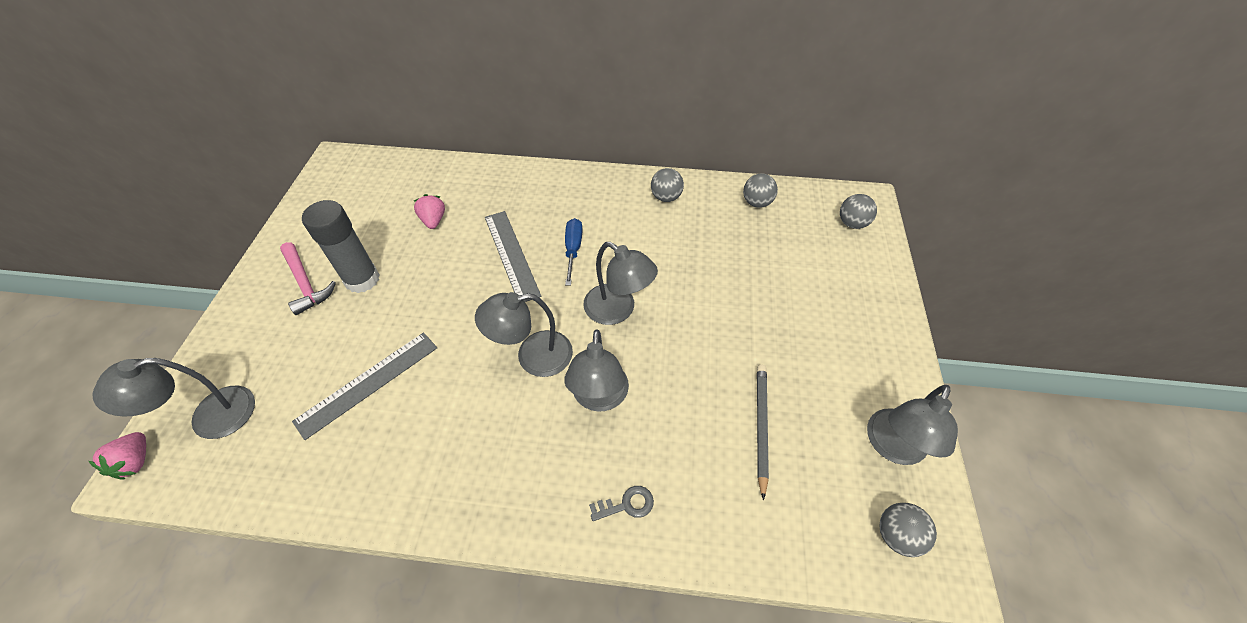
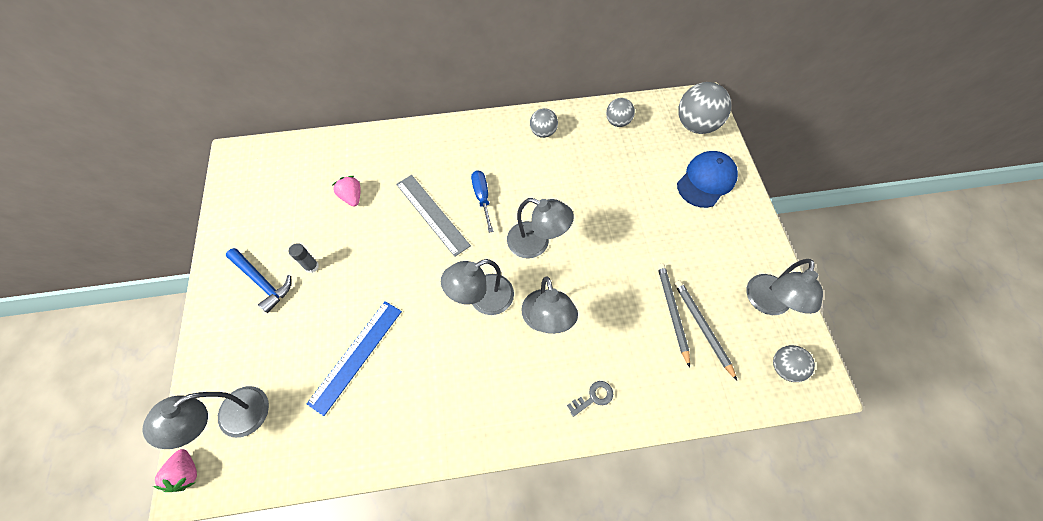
camera: 15 degrees left, 10 degrees up
(306, 283) = (262, 282): pink hammer -> blue hammer
(362, 279) = (311, 266): grey glue stick -> grey glue stick, size x0.47
(368, 383) = (356, 356): grey ruler -> blue ruler
(796, 455) = (702, 327): none -> grey pencil
(848, 285) = (706, 180): none -> blue cap
(852, 223) = (696, 125): grey ball -> grey ball, size x1.73

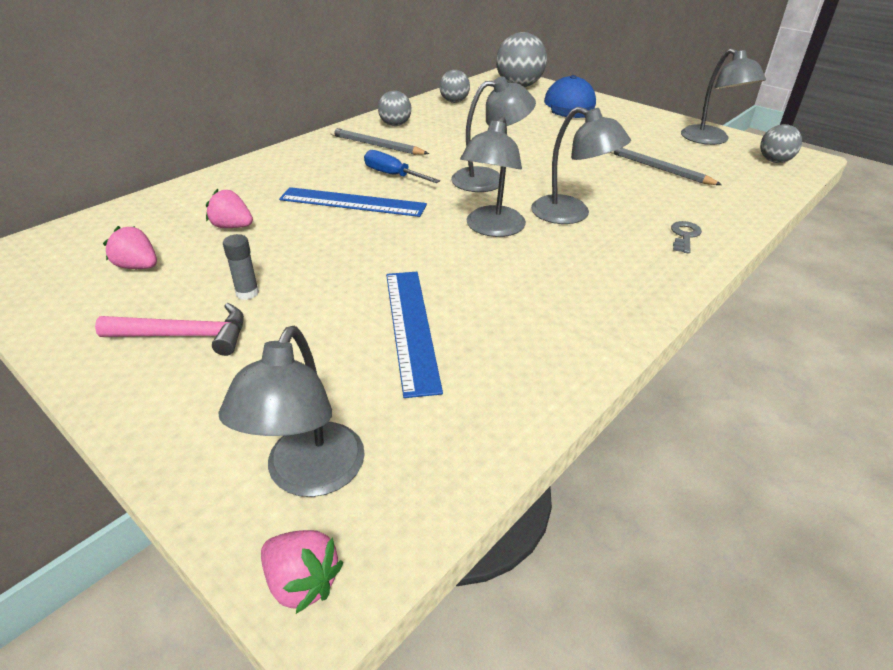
camera: 40 degrees left, 25 degrees down
(262, 282) = (185, 335): blue hammer -> pink hammer
(285, 206) = (138, 266): none -> pink strawberry
(432, 214) = (352, 202): grey ruler -> blue ruler
(702, 327) = (692, 167): grey pencil -> grey pencil (376, 145)

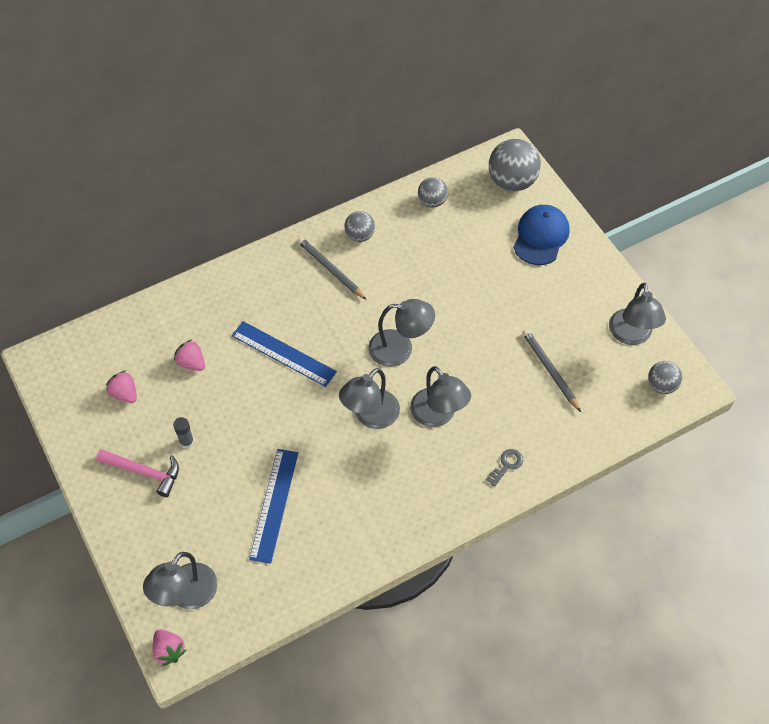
camera: 20 degrees right, 20 degrees up
(393, 175) = (327, 322): blue screwdriver -> none

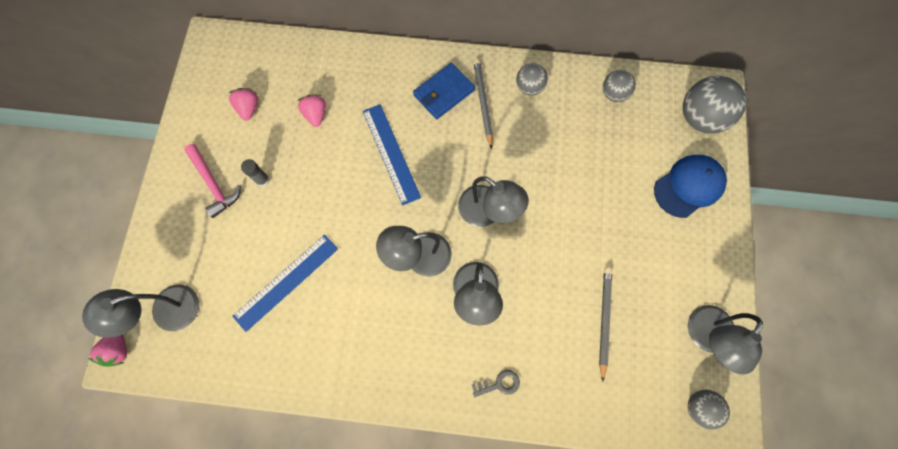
camera: 35 degrees right, 15 degrees up
(291, 281) = (443, 93): none -> blue wallet

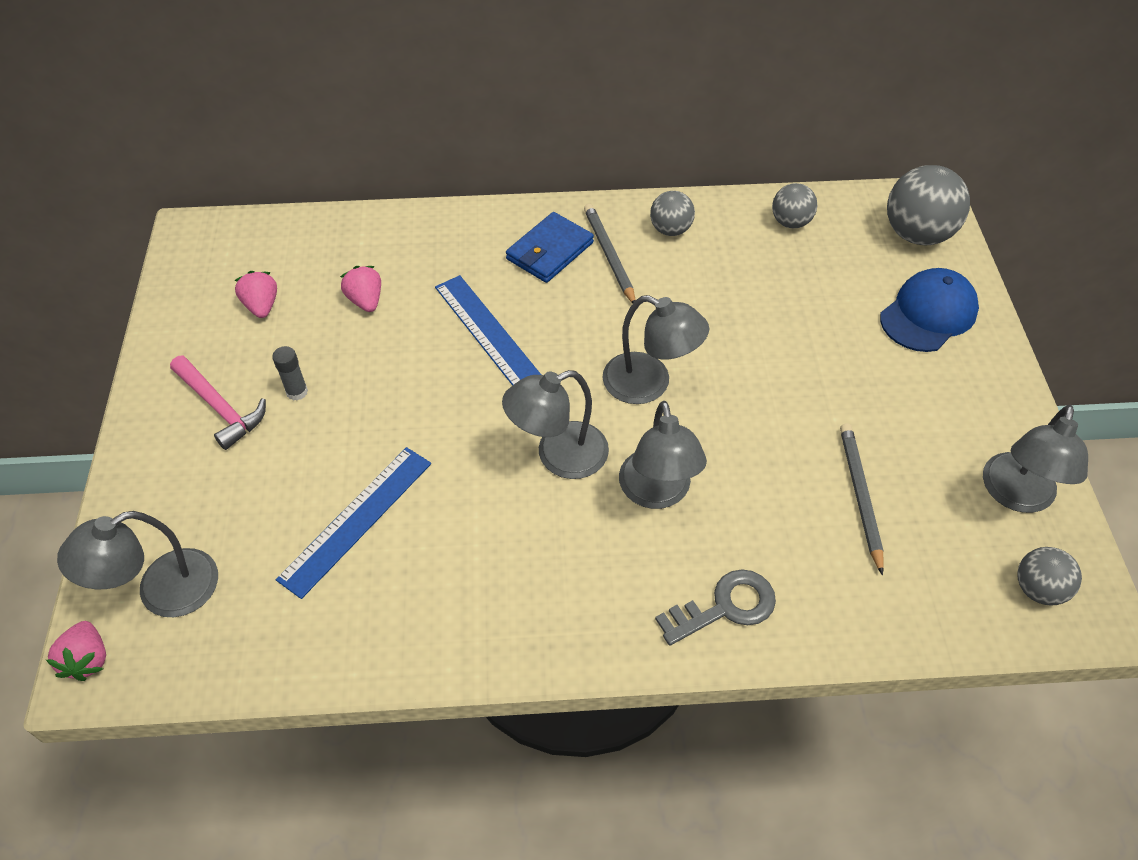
camera: 10 degrees left, 20 degrees down
(499, 384) = (725, 607): grey key -> grey key, size x1.59

